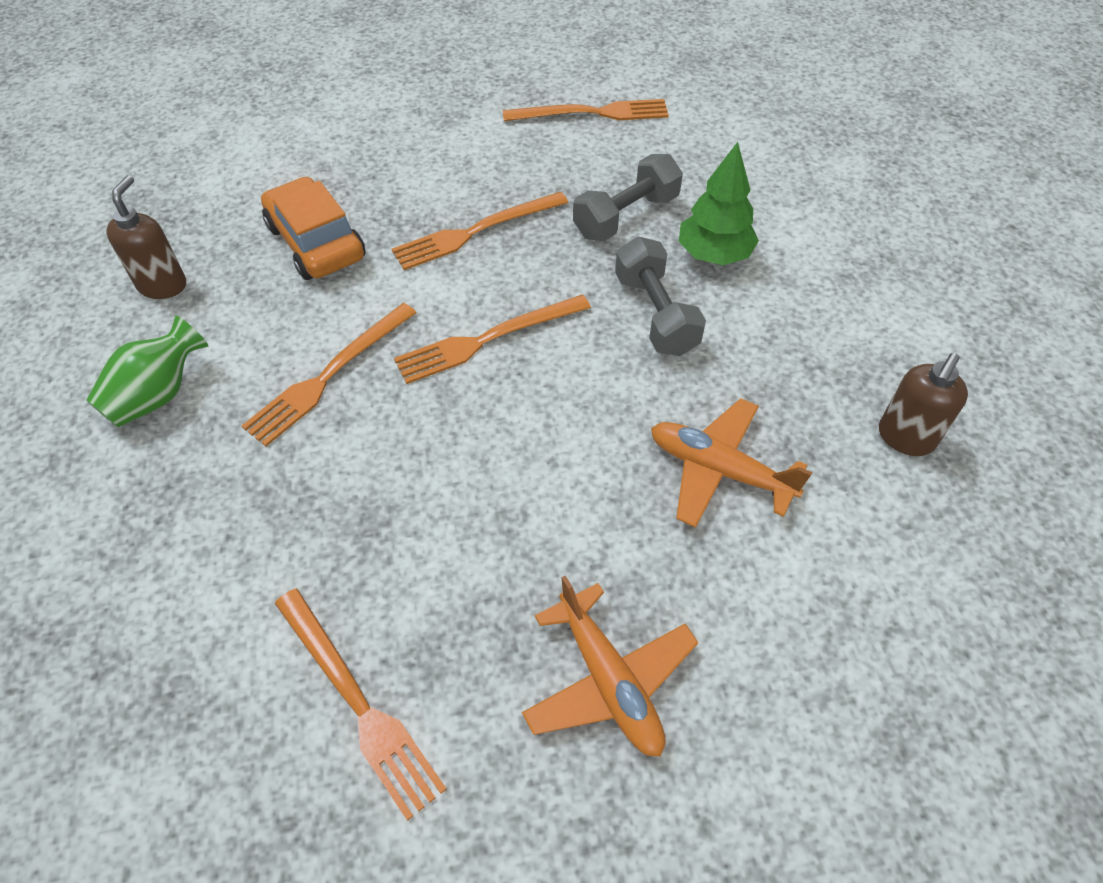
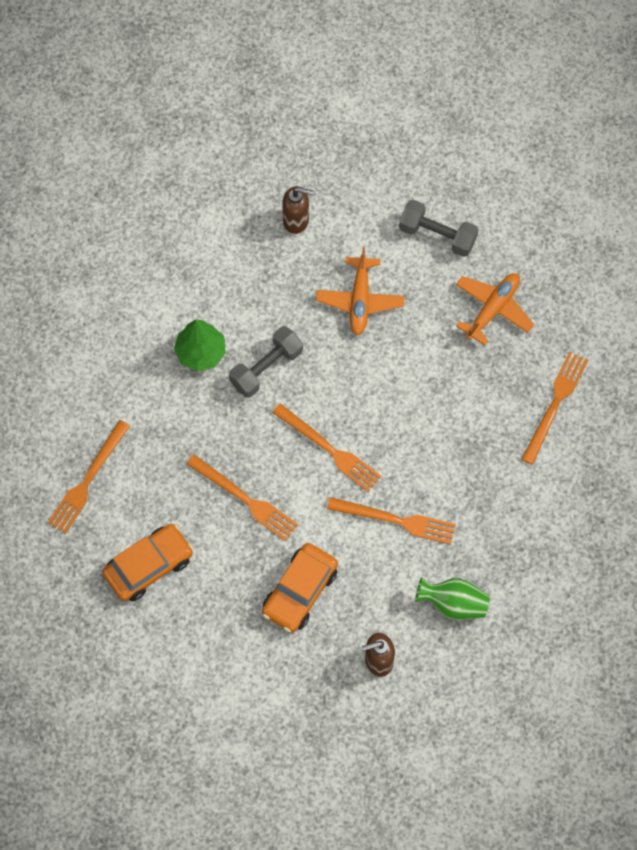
camera: 115 degrees left, 15 degrees up
(453, 129) = (149, 566): none -> orange car
(592, 113) = (88, 480): orange fork -> orange fork turned 120 degrees counterclockwise
(626, 216) = (188, 415): grey dumbbell -> grey dumbbell (437, 235)

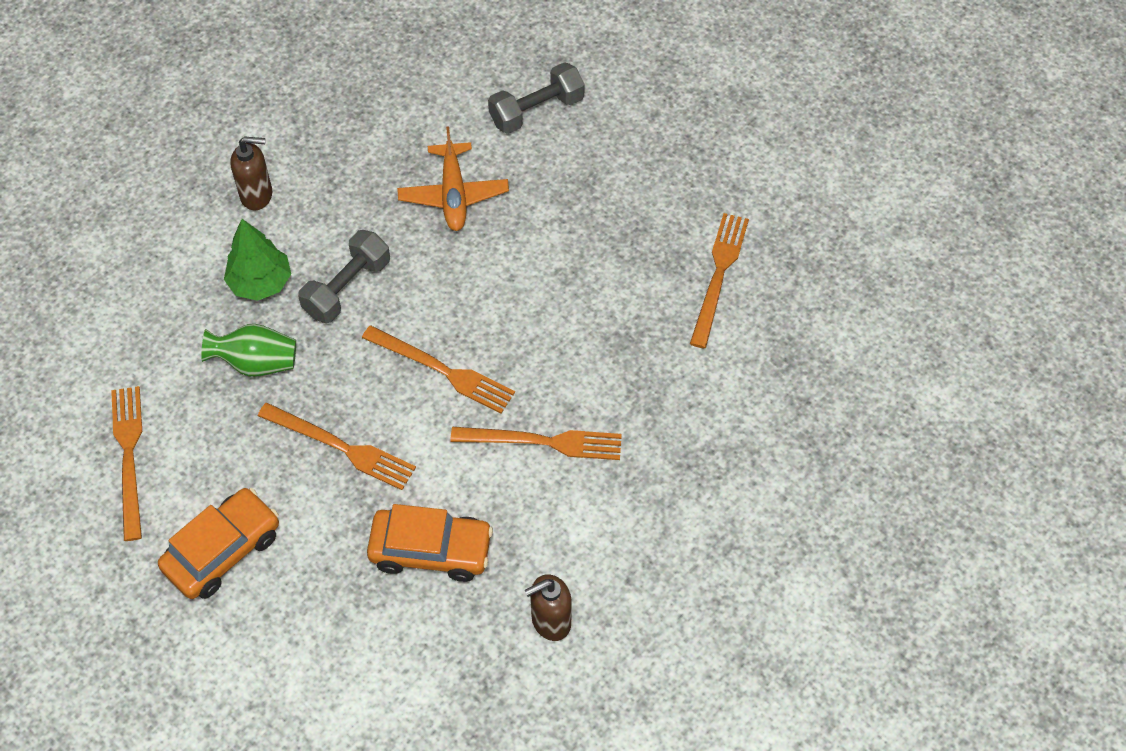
camera: 10 degrees left, 10 degrees down
(88, 480) = (129, 456): orange fork -> orange fork turned 150 degrees clockwise
(296, 220) = (361, 119): brown soap dispenser -> brown soap dispenser (257, 195)
(300, 591) = (431, 550): orange car -> orange car turned 105 degrees counterclockwise
(437, 235) = (536, 111): grey dumbbell -> grey dumbbell turned 45 degrees counterclockwise
(453, 603) = (637, 532): green vase -> green vase (256, 363)
(493, 309) = (620, 181): orange plane -> none

